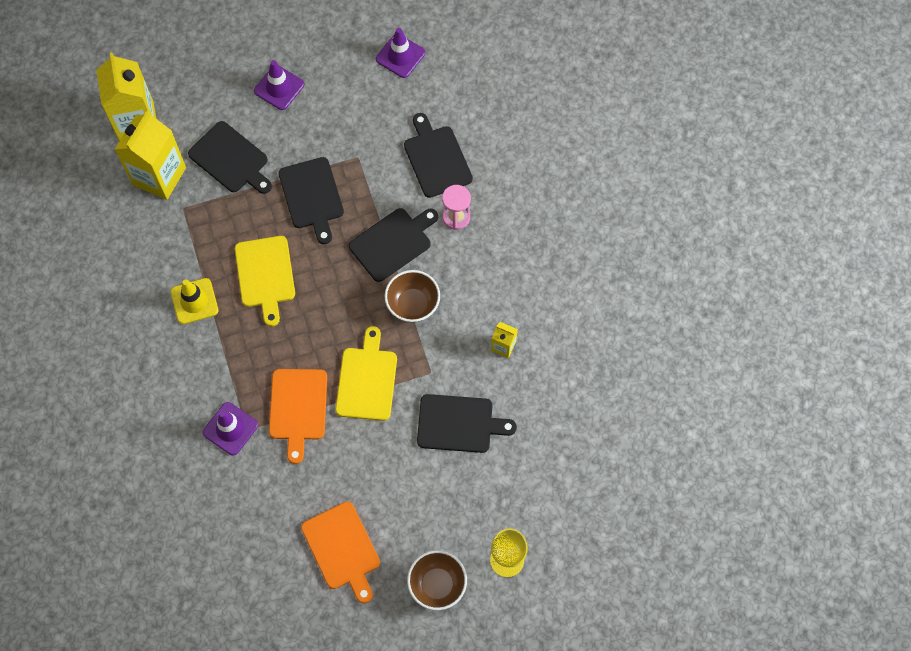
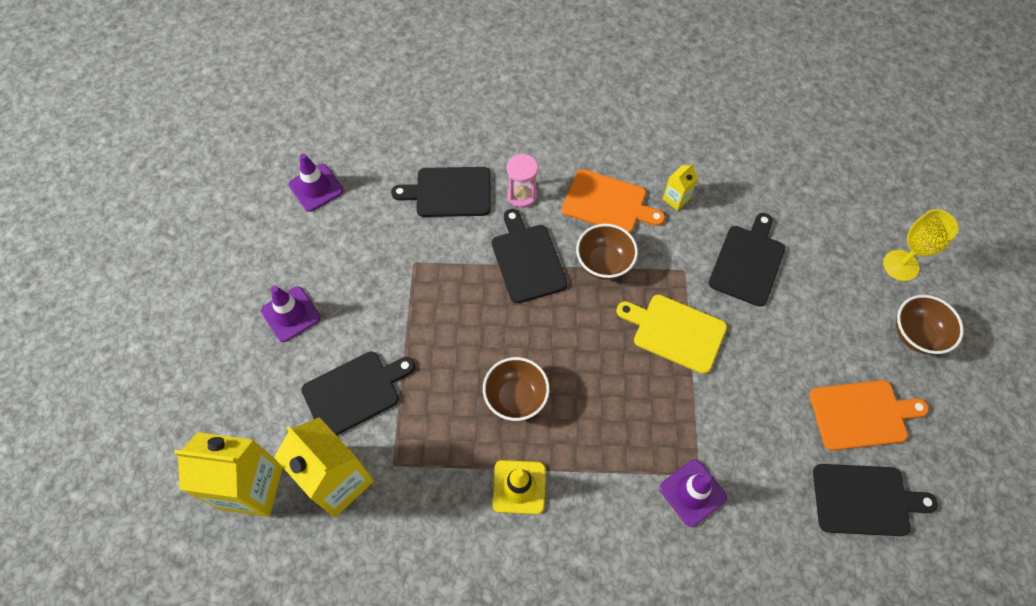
camera: 70 degrees left, 5 degrees down
(265, 275) = (516, 397): yellow cutting board -> brown bowl
(298, 408) = (688, 411): orange cutting board -> orange cutting board (608, 203)
(312, 196) = (440, 320): black cutting board -> black cutting board (865, 499)

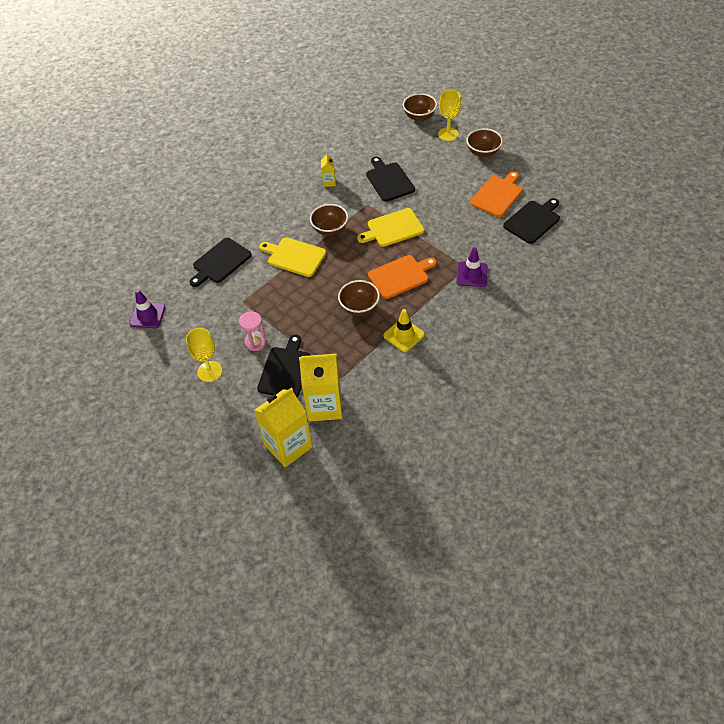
camera: 45 degrees left, 10 degrees down
(291, 314) = (209, 371): purple traffic cone -> yellow goblet
(522, 195) = (257, 235): pink hourglass -> pink hourglass (255, 342)
(527, 260) = (294, 256): black cutting board -> yellow cutting board
(608, 203) = (301, 207): orange cutting board -> orange cutting board (400, 276)
(892, 207) = (419, 117): none -> brown bowl

